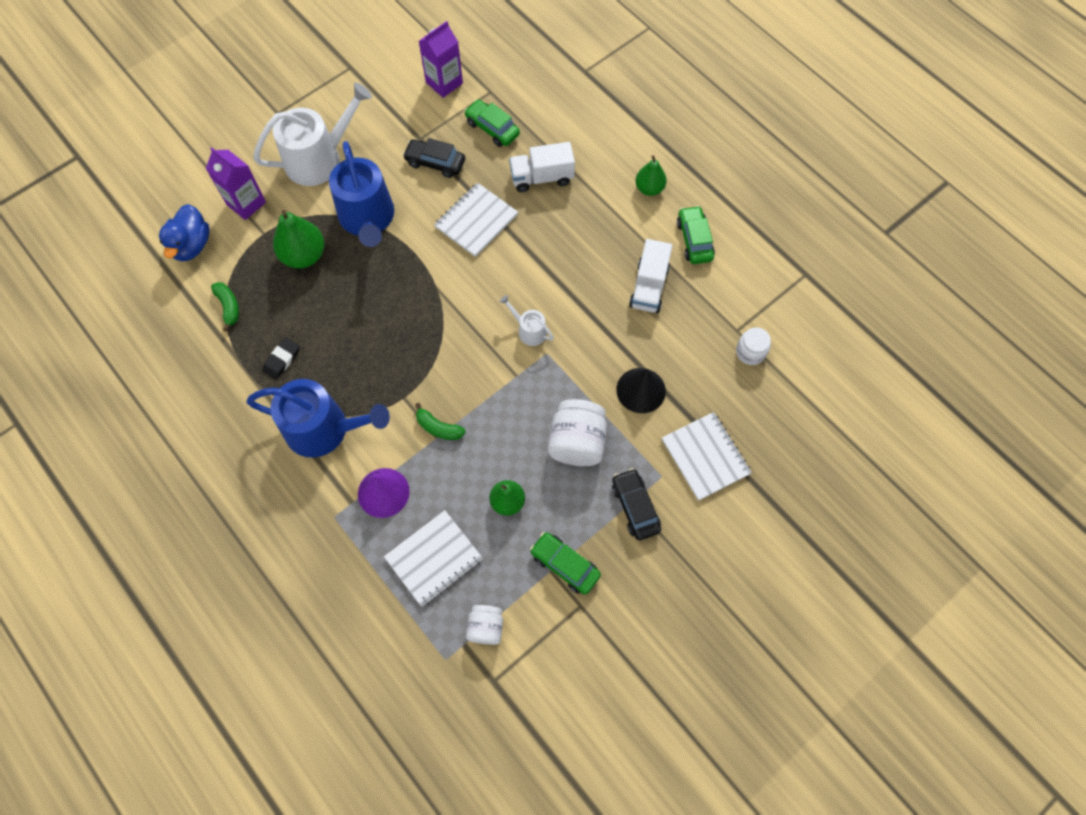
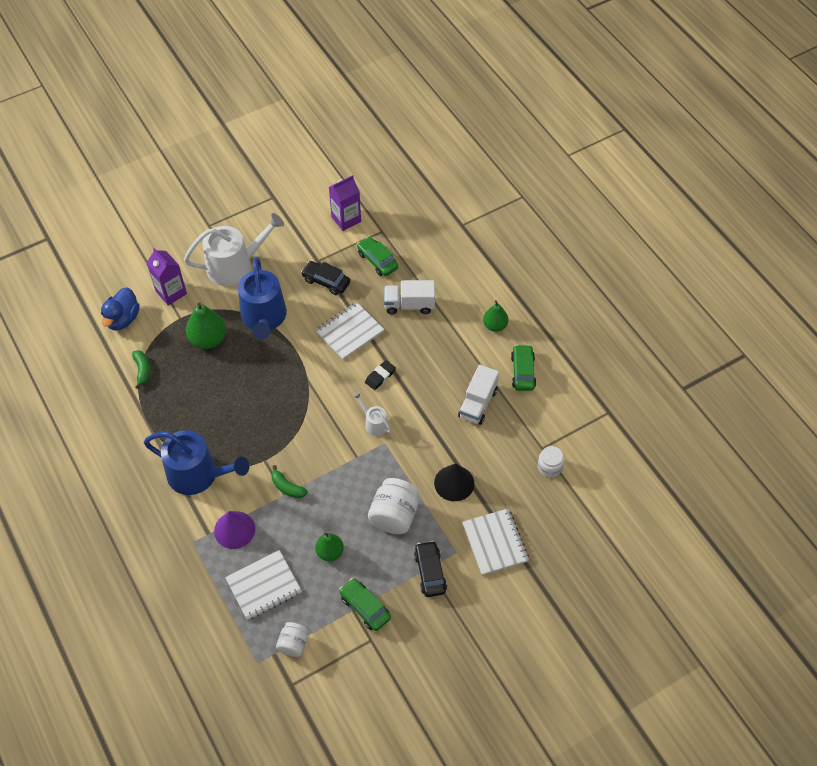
camera: 10 degrees right, 10 degrees down
(282, 360) = (176, 417): black eraser -> black eraser (380, 376)

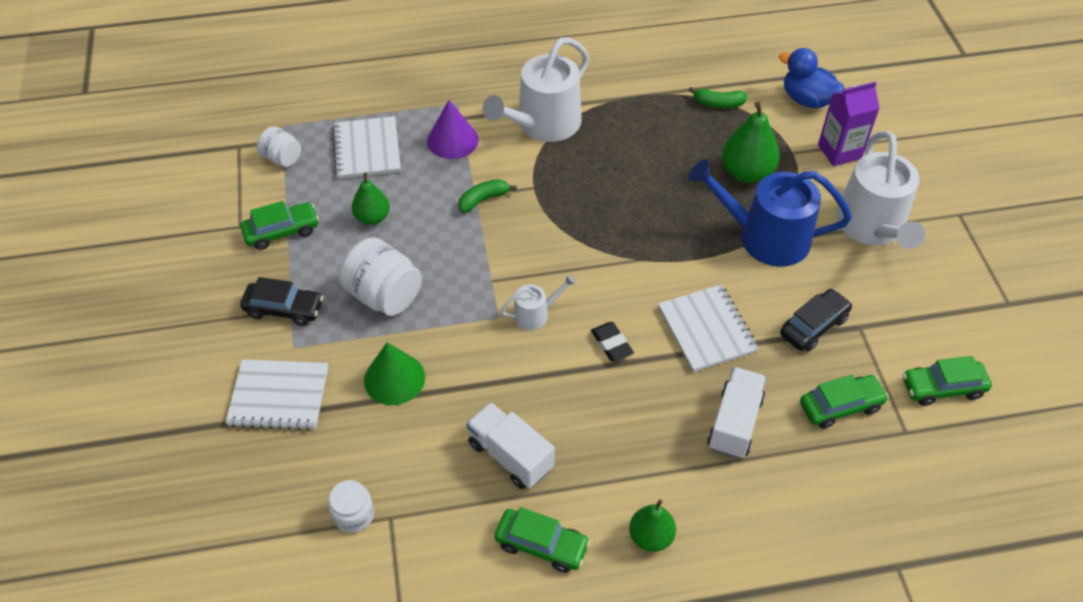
camera: 110 degrees right, 5 degrees down
(198, 474) = (543, 124): blue watering can -> white watering can
(346, 219) = (942, 388): purple carton -> green car
(454, 483) = (394, 378): black cone -> green cone

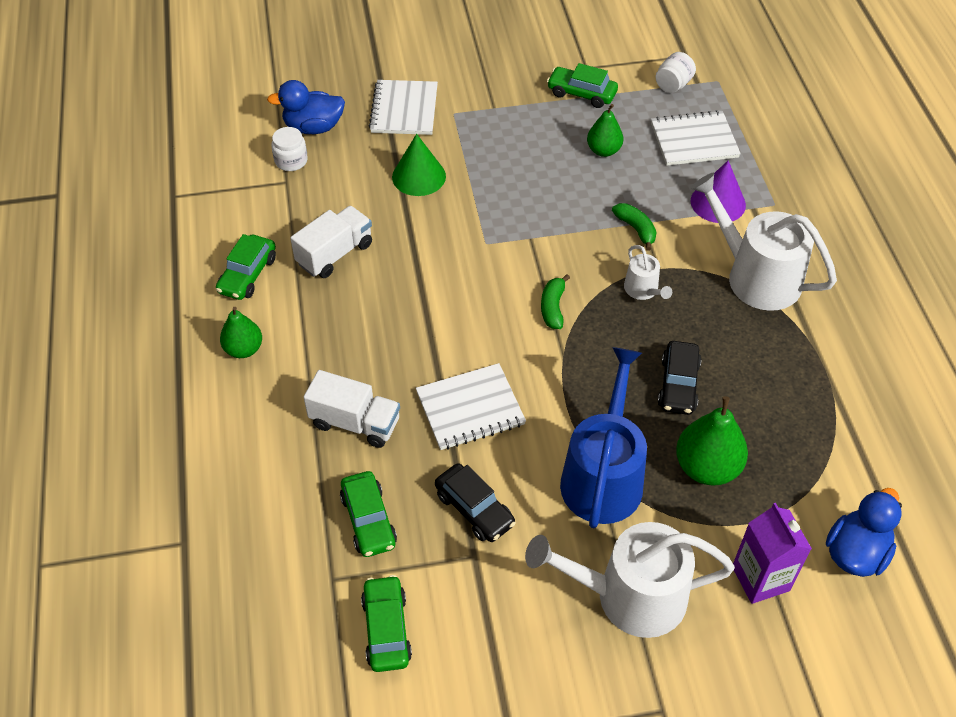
camera: 90 degrees right, 0 degrees up
(282, 231) = (581, 94): green car -> green car turned 135 degrees clockwise
(284, 309) = (493, 104): black car -> black car (678, 385)
(295, 494) = (313, 127): none -> blue duck
(384, 295) = (510, 164): white jar -> none
(535, 314) = (489, 270): white watering can -> white watering can (643, 290)
(611, 344) = (453, 328): black eraser -> none
(718, 104) = (826, 448): green banana -> green banana (553, 308)

